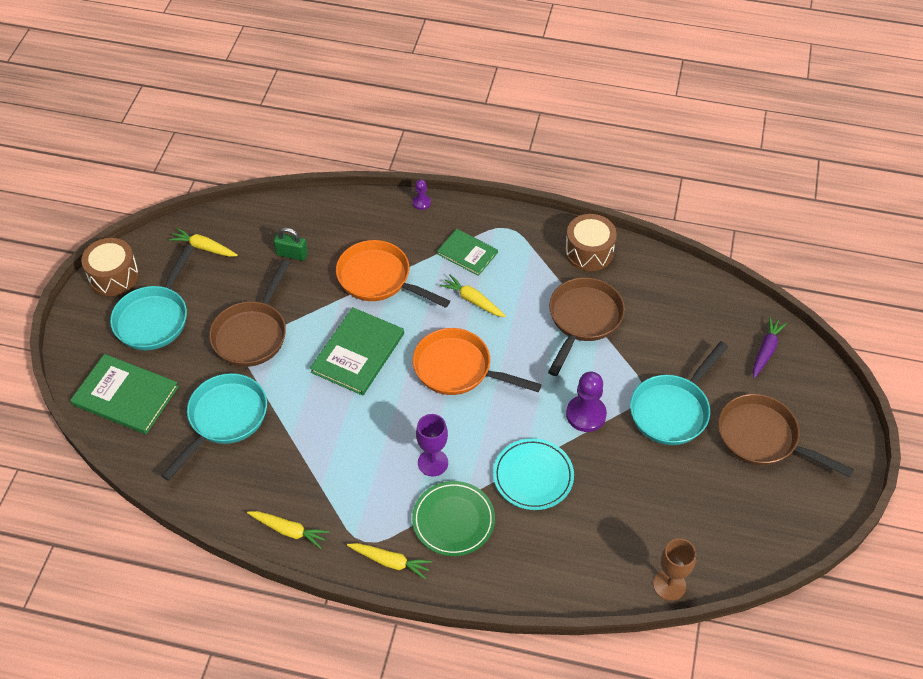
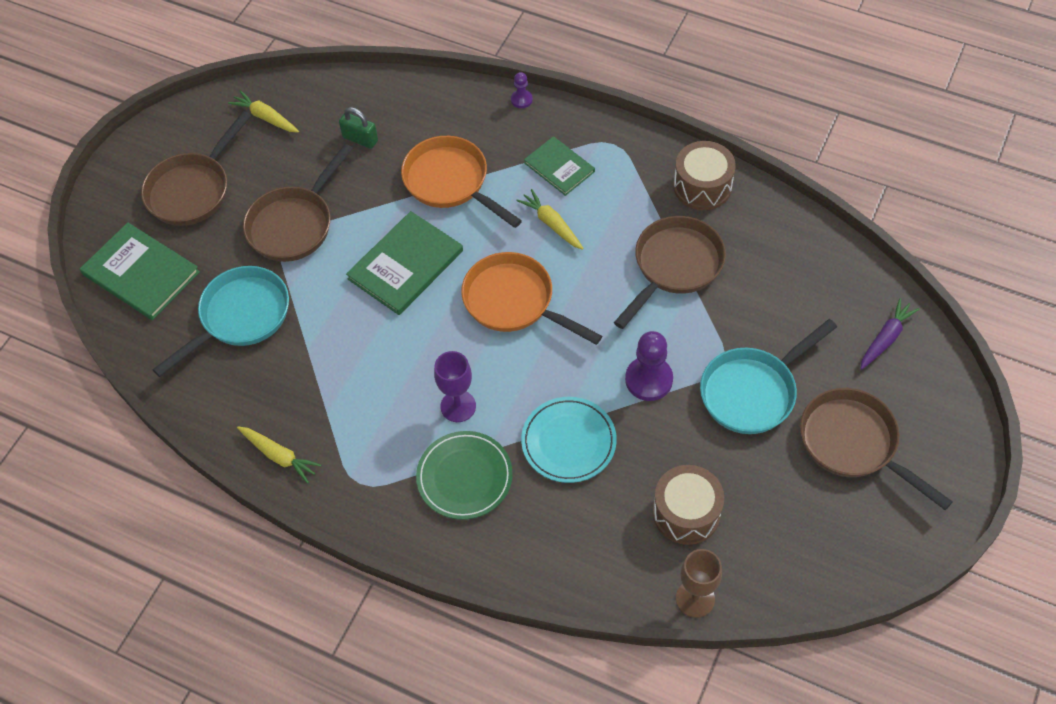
camera: 15 degrees right, 5 degrees up
(114, 276) = (161, 136): brown drum -> brown drum (686, 513)
(154, 318) = (193, 190): turquoise pan -> brown pan
(390, 562) = (382, 512): yellow carrot -> none

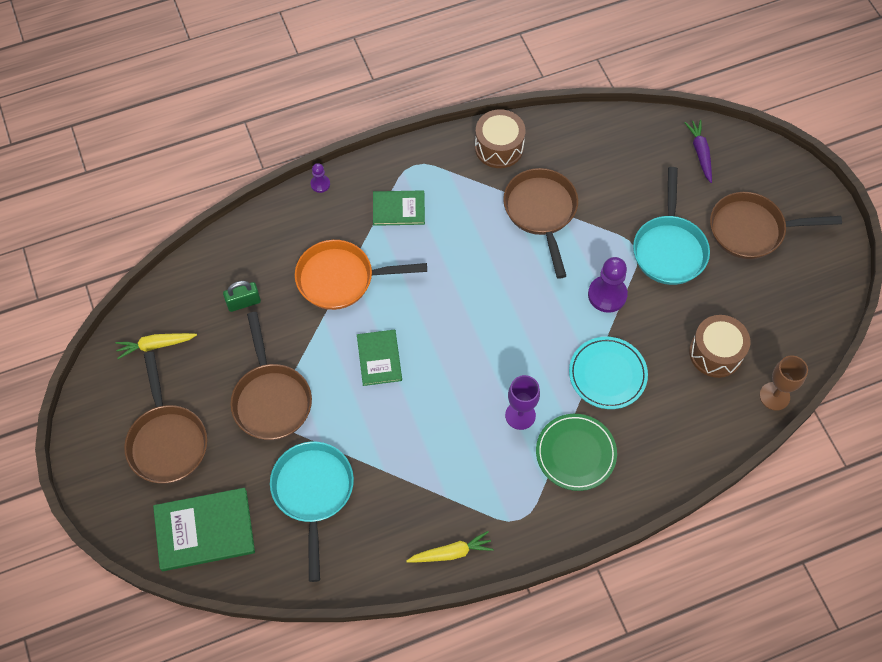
camera: 50 degrees left, 5 degrees up
(405, 265) = (379, 358): green book -> green book, size x0.63
(514, 302) = (475, 320): orange pan -> none
(551, 224) = (438, 250): yellow carrot -> none

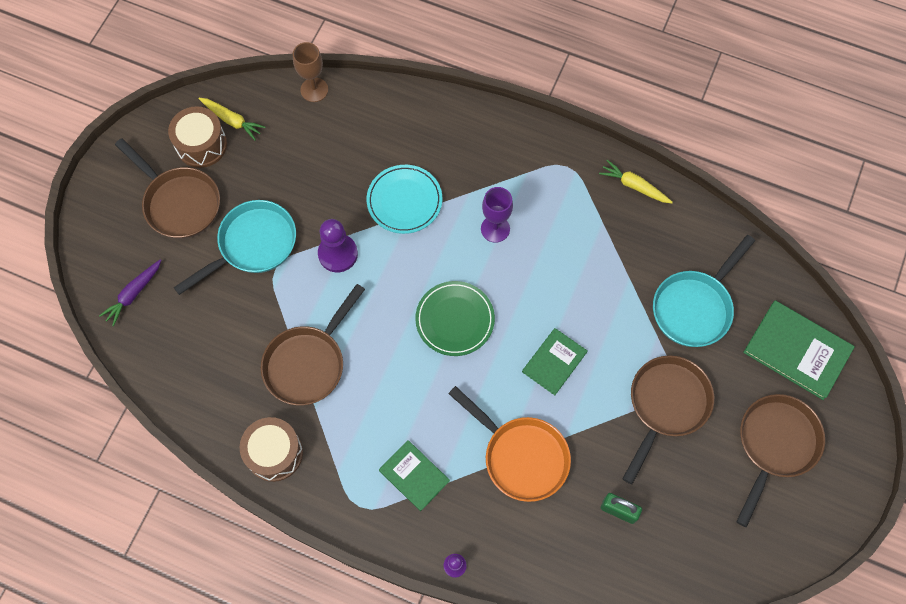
camera: 135 degrees left, 5 degrees up
(156, 345) = (723, 539): yellow carrot -> yellow carrot (232, 120)
(575, 453) = (485, 172): green plate -> green plate (455, 320)
(715, 353) = (315, 148): brown drum -> brown drum (201, 145)

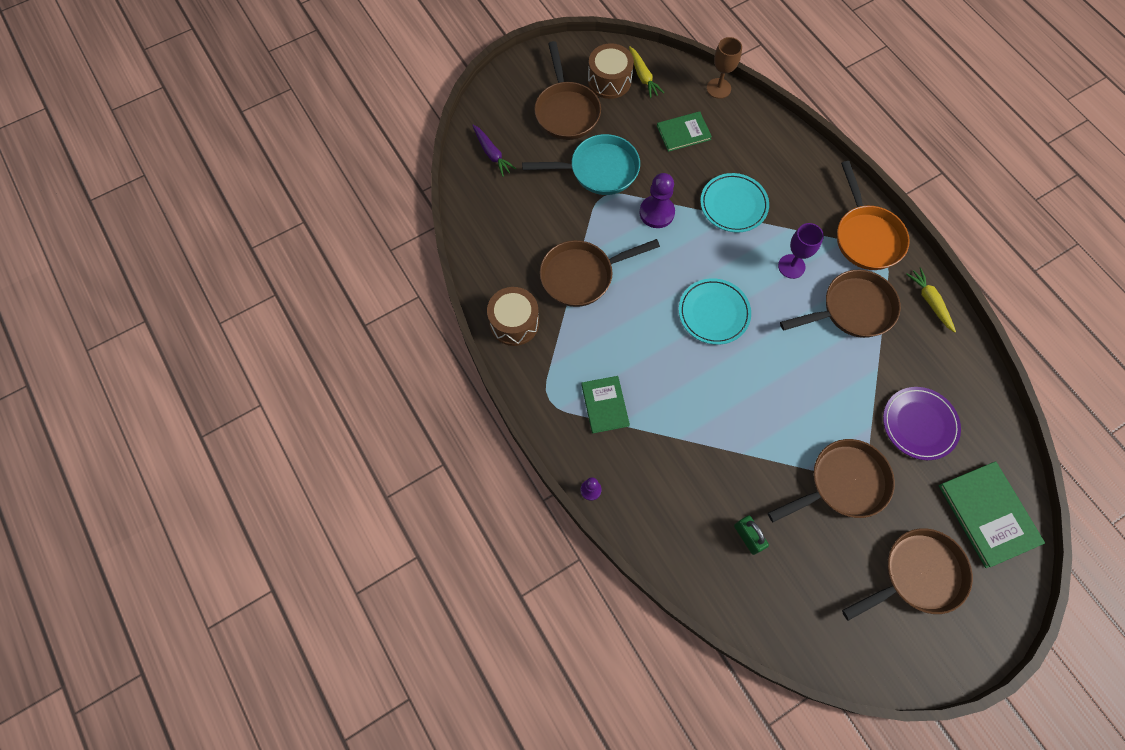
camera: 35 degrees right, 0 degrees up
(133, 294) = (492, 154): purple carrot -> purple carrot turned 105 degrees counterclockwise
(455, 320) = (713, 313): green plate -> turquoise plate
(521, 456) = (697, 444): orange pan -> orange pan (866, 236)
(554, 362) = (771, 392): green book -> green book (683, 132)
(573, 236) = (852, 309): none -> brown pan
(694, 307) = (919, 424): turquoise pan -> purple plate

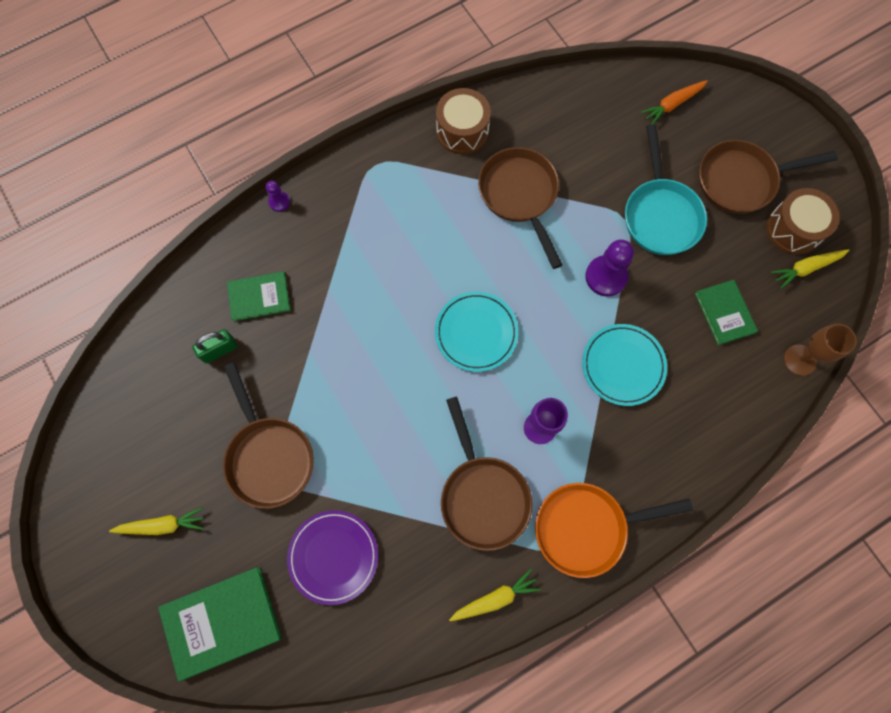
camera: 90 degrees right, 5 degrees up
(492, 154) = (672, 105): purple carrot -> orange carrot
(605, 405) = (368, 216): green book -> green book (259, 297)
(917, 575) = (162, 525): brown pan -> yellow carrot

